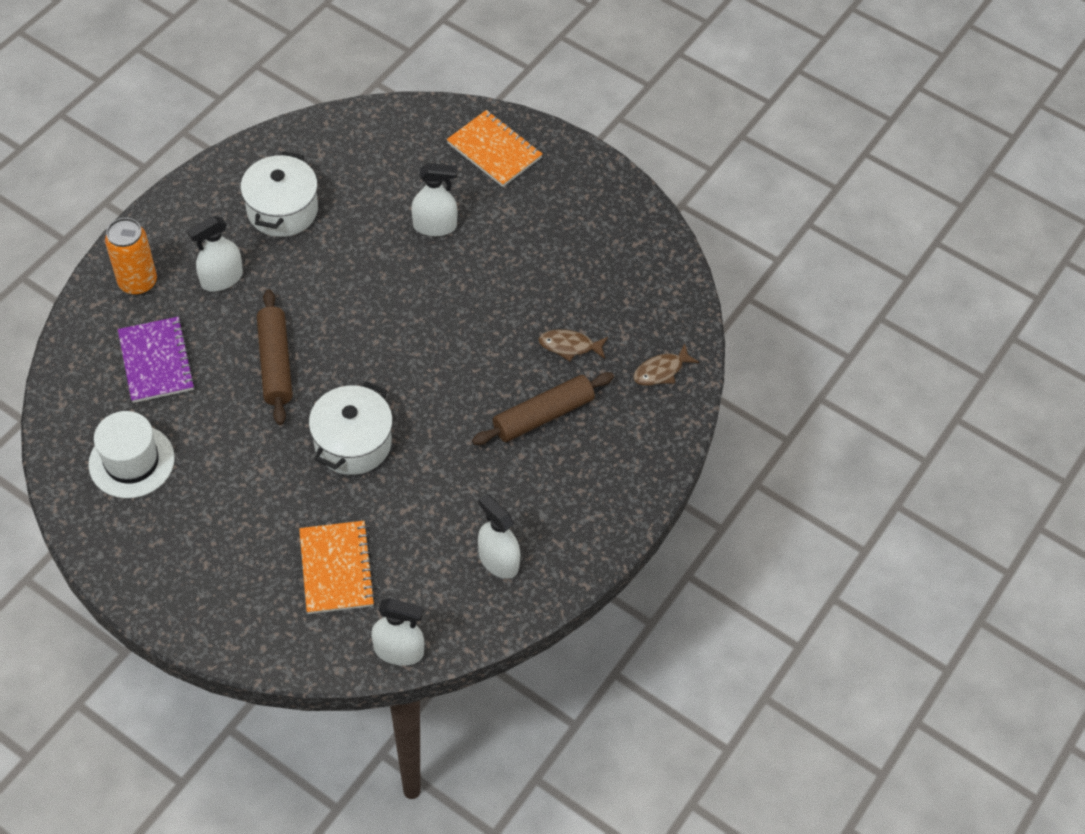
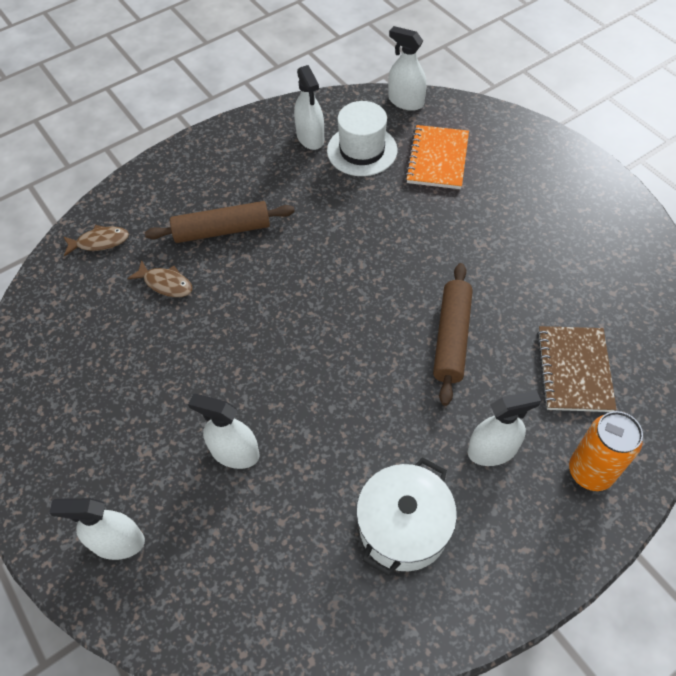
camera: 155 degrees left, 0 degrees up
(131, 461) = (603, 279): white hat -> white hat (362, 150)
(156, 361) = (574, 370): purple notebook -> brown notebook
(353, 443) = (397, 247): white pot -> none
(494, 150) = (118, 542): orange notebook -> white spray bottle

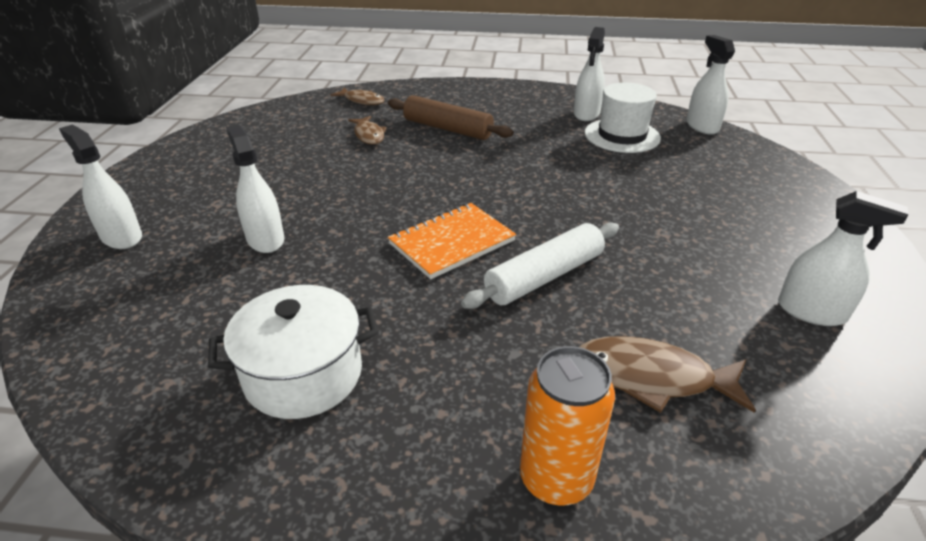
camera: 40 degrees right, 20 degrees down
(437, 159) = (689, 166): orange notebook -> orange notebook (452, 242)
(452, 338) = (544, 276): brown rolling pin -> white rolling pin
(492, 450) = (469, 379): white spray bottle -> white spray bottle (811, 311)
(574, 370) = (651, 377): brown notebook -> brown fish

